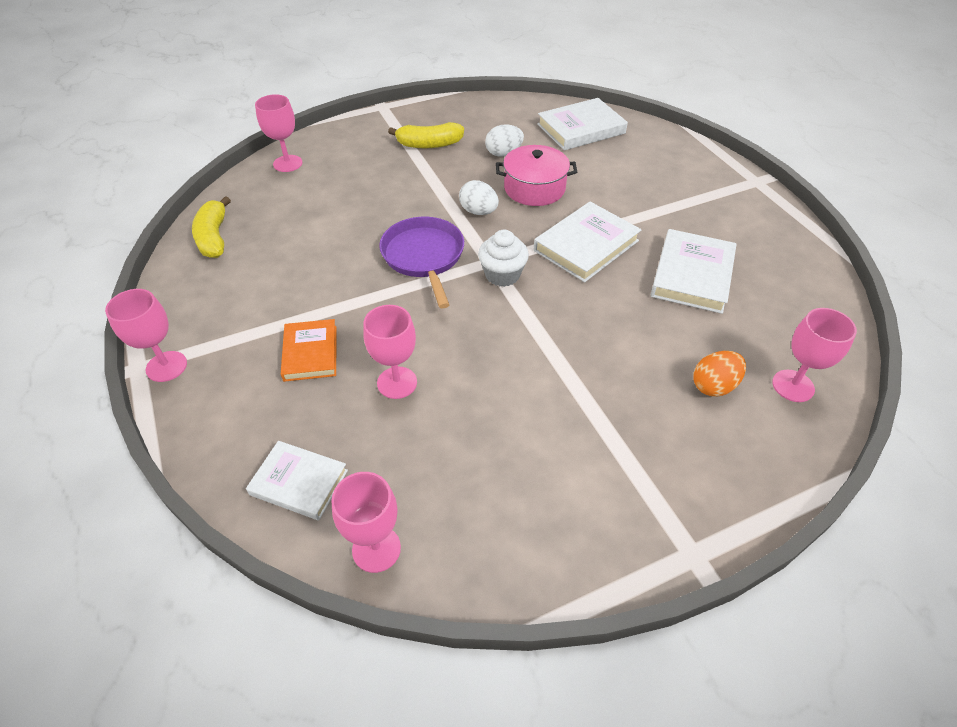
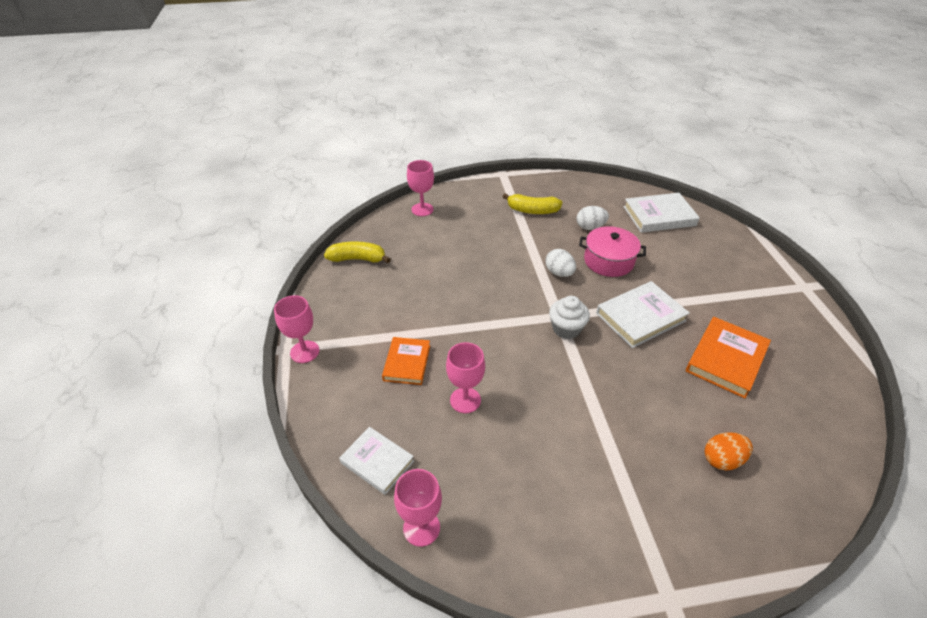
camera: 15 degrees right, 5 degrees down
(214, 237) = (358, 259): yellow banana -> yellow banana turned 90 degrees clockwise
(424, 256) = (508, 302): purple pan -> none
(692, 275) = (726, 359): white book -> orange book
(793, 386) = (794, 475): pink goblet -> none

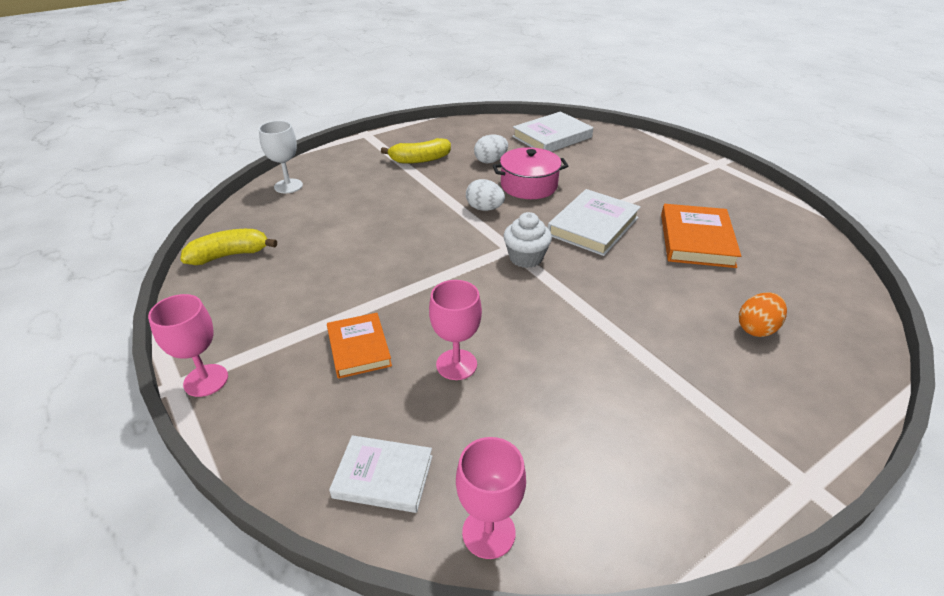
camera: 25 degrees left, 5 degrees down
(422, 209) = (288, 186): pink goblet -> white goblet

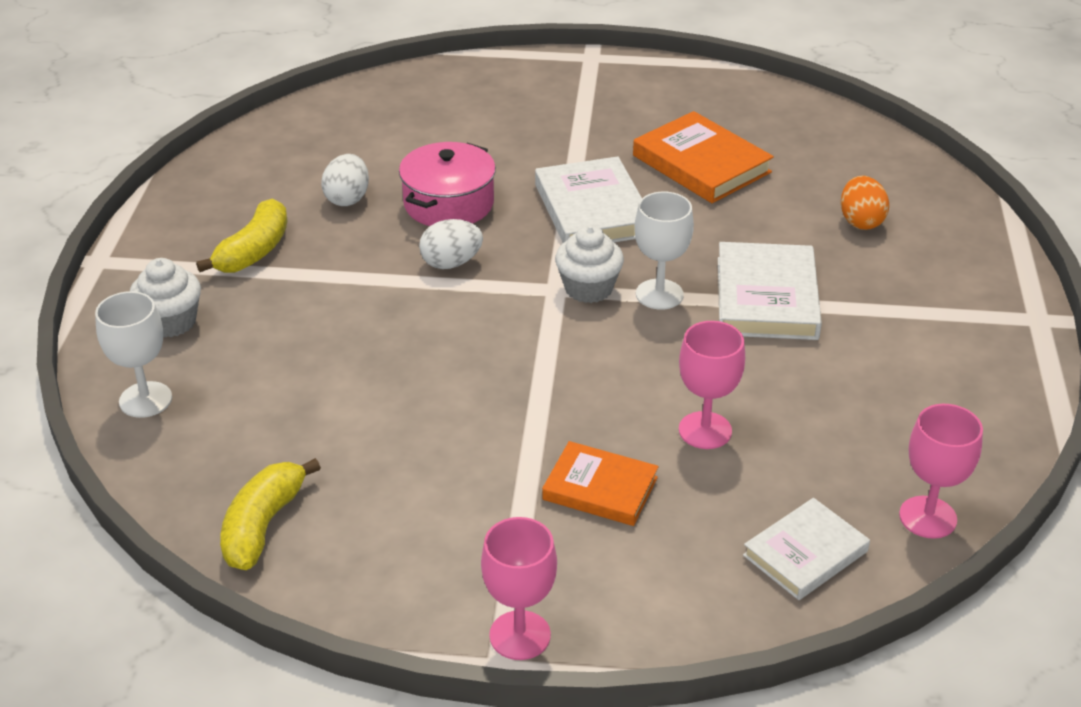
camera: 50 degrees left, 0 degrees up
(347, 166) = (171, 322): none -> white cupcake
(552, 137) = (362, 121): white book -> white book (766, 298)
(556, 284) = (659, 294): none -> white goblet

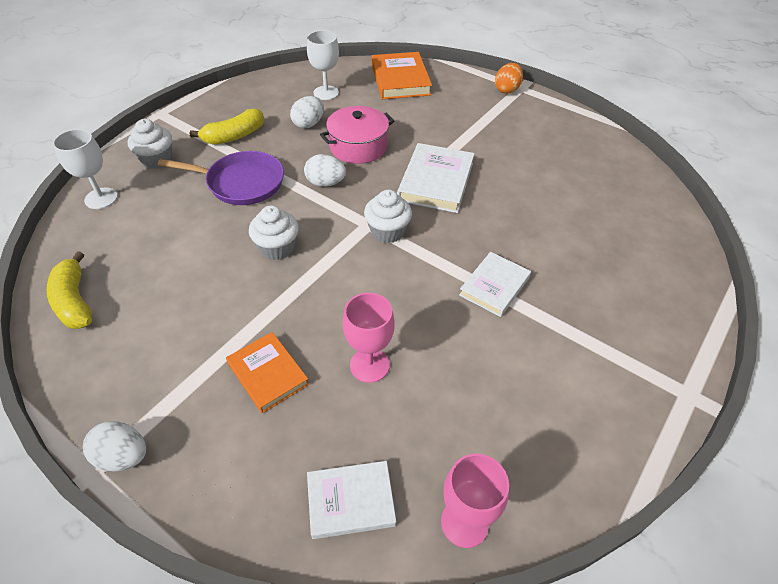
camera: 30 degrees right, 10 degrees up
(263, 525) = (74, 301): yellow banana -> yellow banana turned 75 degrees counterclockwise
(334, 304) = (242, 183): none -> purple pan
(468, 359) = (277, 248): none -> white cupcake
(520, 635) = (123, 456): pink goblet -> white egg
(659, 294) = (427, 254): white goblet -> white goblet (326, 93)
(701, 164) = (530, 177): orange book -> orange book (400, 80)
(766, 298) = (494, 286): white book -> white book, size x0.66
(861, 221) = (608, 258): orange egg -> orange egg (507, 90)

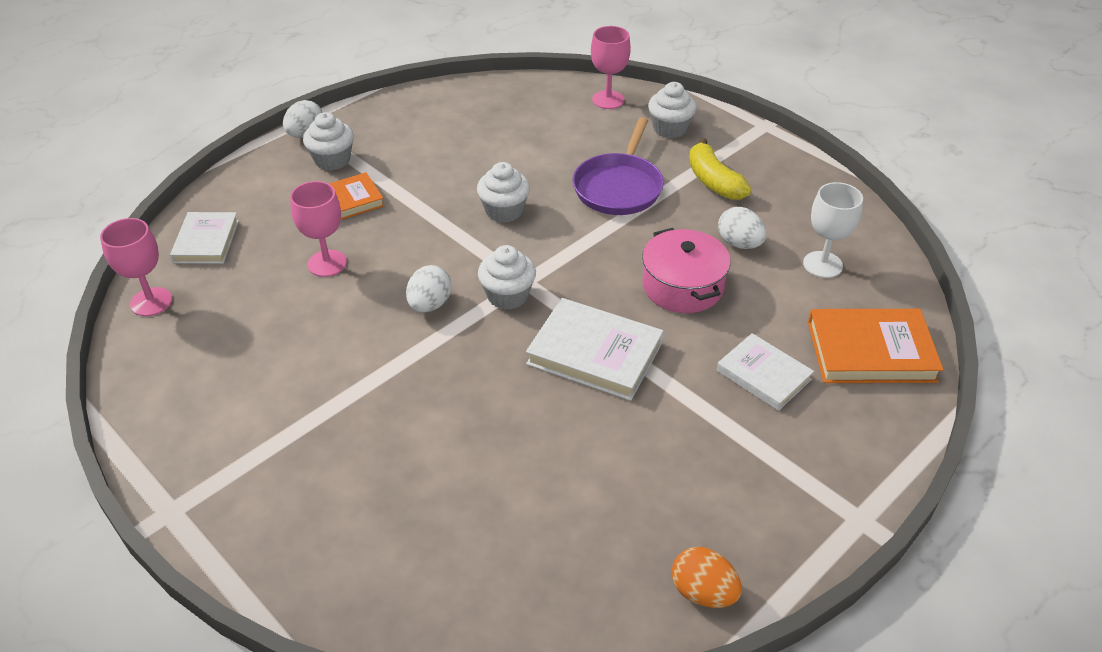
camera: 100 degrees right, 5 degrees down
(74, 301) = (470, 99): yellow banana -> none
(101, 198) = (608, 100): white goblet -> pink goblet
(185, 409) = (332, 160): none -> white cupcake
(325, 183) = (608, 251): white egg -> white egg (430, 305)
(494, 286) = (390, 374): white book -> white book (763, 375)
(507, 90) = (850, 495): orange egg -> orange egg (703, 592)

